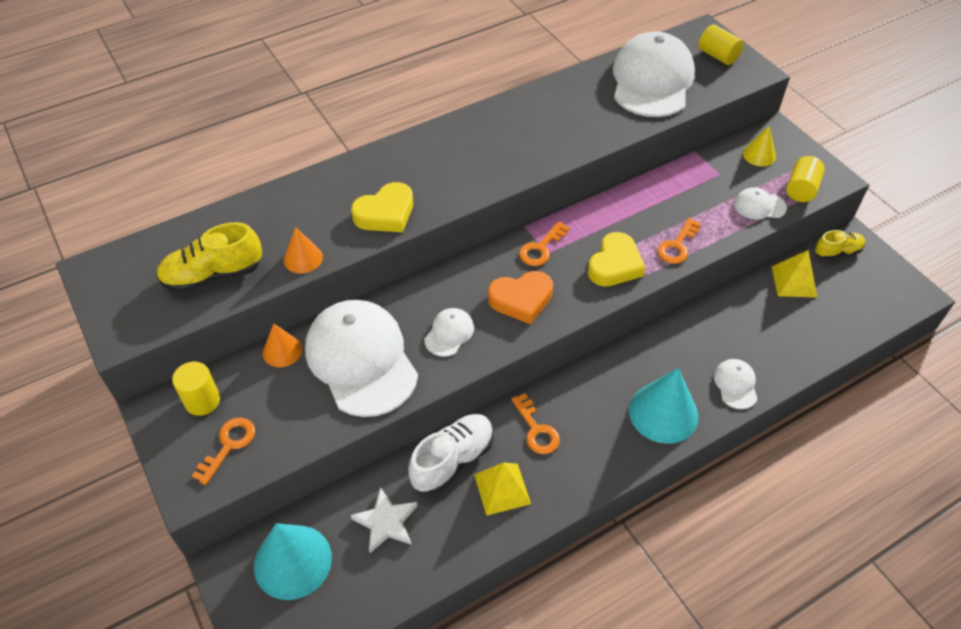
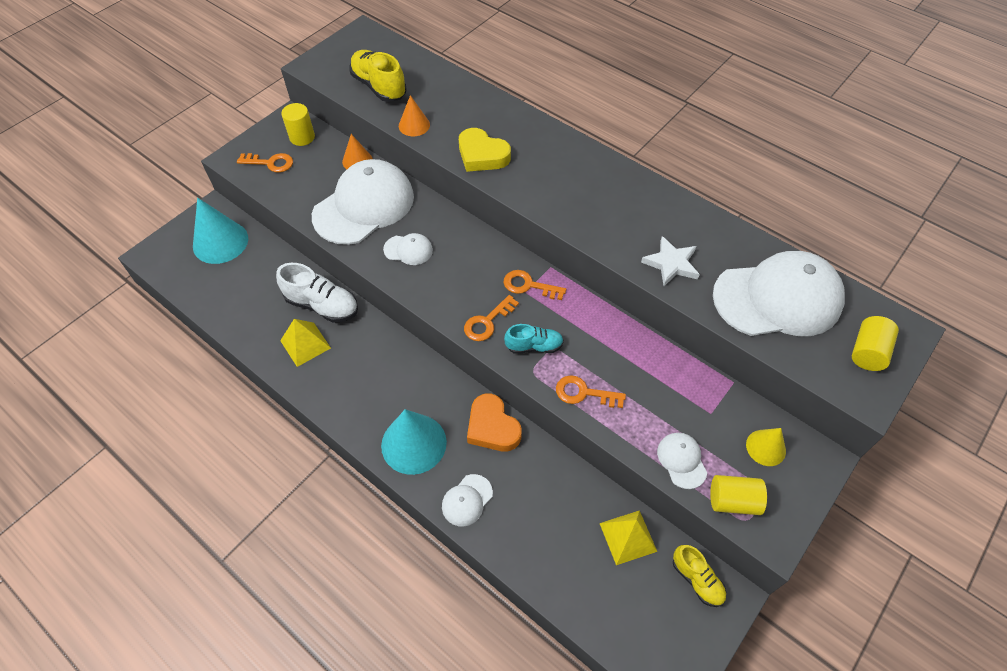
camera: 70 degrees right, 5 degrees up
(386, 522) = (260, 282): white star -> white star (671, 263)
(521, 300) = (462, 287): orange heart -> orange heart (492, 427)
(536, 430) = (366, 352): orange key -> orange key (487, 322)
(615, 265) = (534, 346): yellow heart -> turquoise shoe
(735, 385) = (467, 500): white cap -> white cap turned 150 degrees clockwise

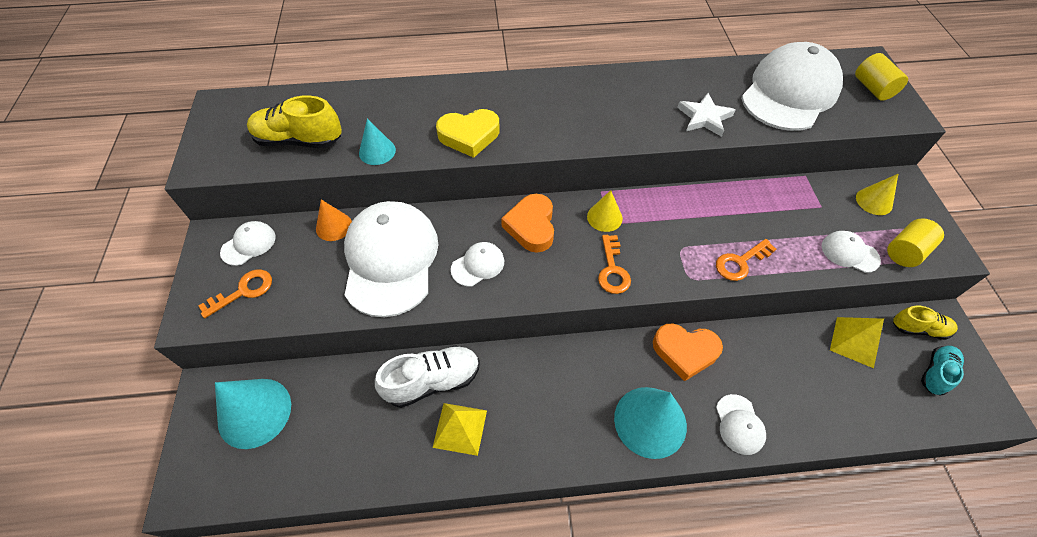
camera: 45 degrees left, 0 degrees up
(302, 137) = (249, 244): yellow cylinder -> white cap
(414, 125) = (377, 151): orange cone -> turquoise cone
(472, 252) = (531, 226): none -> orange heart
(528, 285) = (604, 217): orange key -> yellow cone
(534, 346) = (667, 258): turquoise shoe -> turquoise shoe (936, 373)

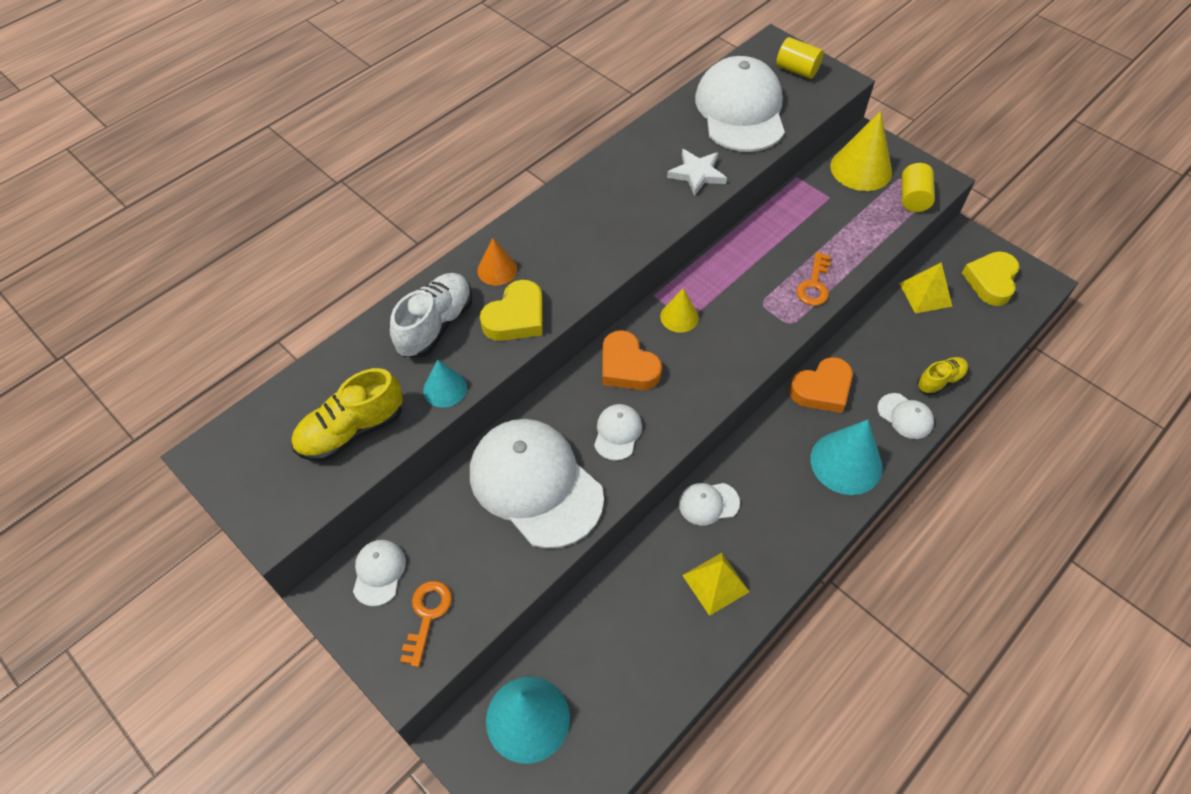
camera: 40 degrees left, 0 degrees up
(334, 226) = (446, 494): orange cone -> orange cone (497, 270)
(433, 381) = (655, 565): white shoe -> white shoe (435, 325)
(612, 270) = (728, 358): orange key -> none
(849, 253) = (879, 224): white cap -> white cap (708, 503)
(874, 201) = (861, 169): yellow cone -> yellow cone, size x1.79
(918, 329) = (956, 254): yellow shoe -> yellow shoe (940, 381)
(936, 373) = (991, 281): turquoise shoe -> yellow heart

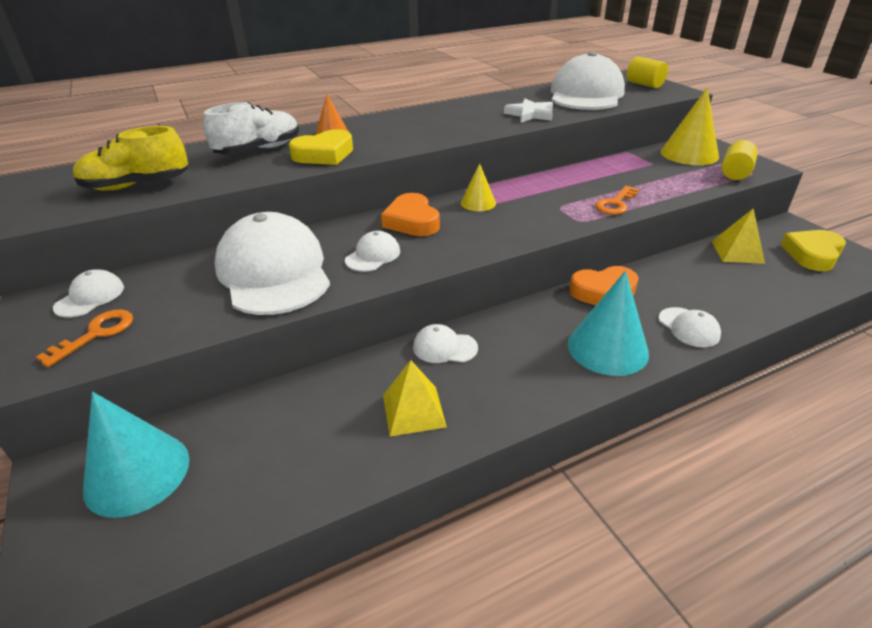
camera: 20 degrees right, 20 degrees down
(445, 389) = (231, 177): turquoise cone -> none
(940, 381) = (737, 310): yellow shoe -> none

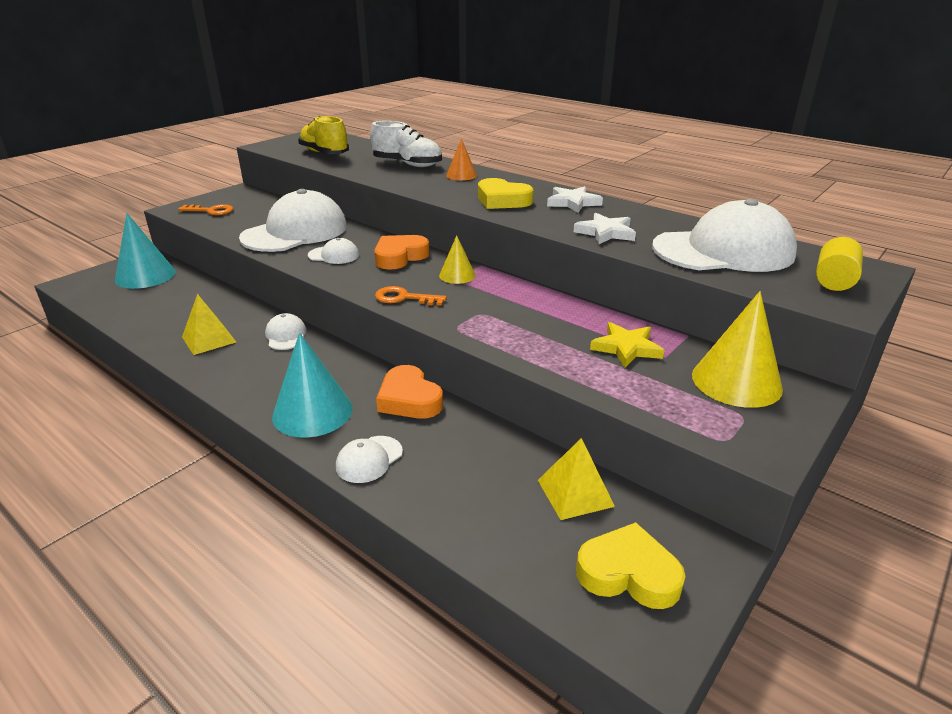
camera: 65 degrees right, 5 degrees down
(90, 297) = (247, 199): white cap -> none
(324, 154) = (415, 182): yellow heart -> yellow heart (502, 200)
(456, 111) = (573, 203): none -> white star
(615, 204) = (514, 342): orange key -> orange key (404, 298)
(638, 171) = (626, 348): none -> yellow star
(735, 173) = (704, 423): yellow cylinder -> none

